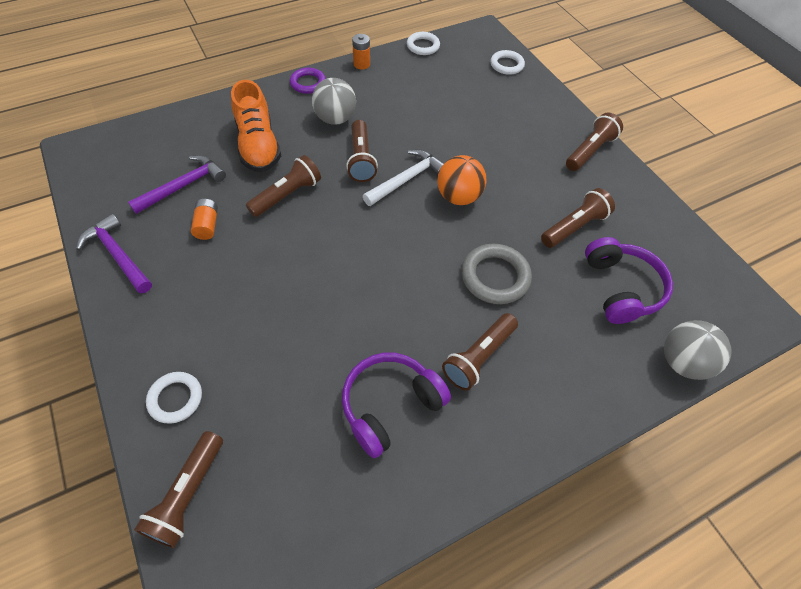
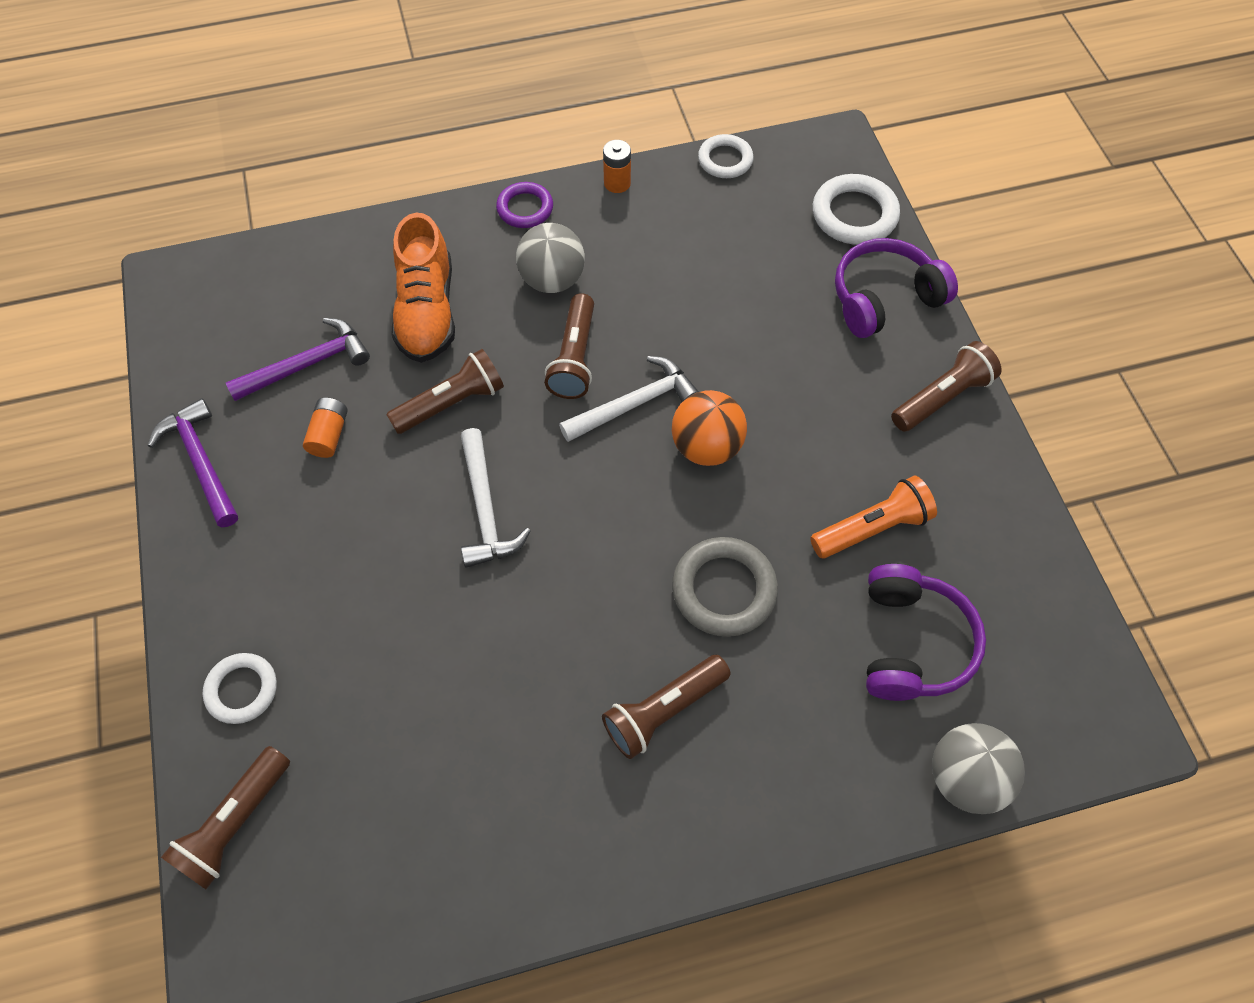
camera: 15 degrees right, 5 degrees up
(325, 254) = (485, 509): none -> white hammer
(390, 405) = (521, 757): purple headphones -> purple headphones (884, 298)
(506, 65) = (854, 215): white ring -> white ring, size x1.52
(574, 227) = (871, 528): brown flashlight -> orange flashlight

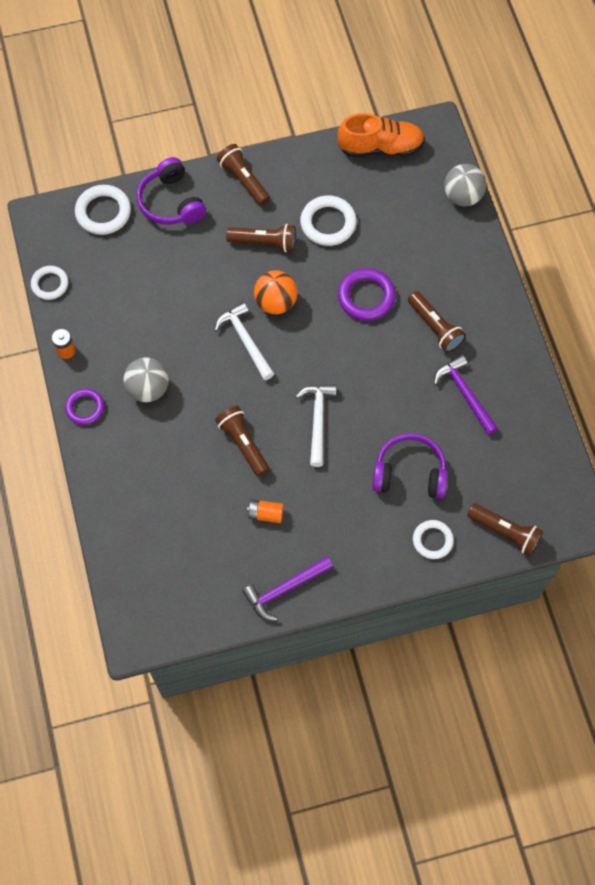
camera: 90 degrees left, 5 degrees up
(308, 364) = (211, 534): purple hammer -> purple hammer (465, 394)
(427, 311) = (171, 464): orange shoe -> orange shoe (380, 147)
(485, 509) = (318, 420): white hammer -> white hammer turned 75 degrees counterclockwise
(574, 358) = (210, 374): brown flashlight -> brown flashlight (264, 242)
(724, 589) = (366, 297): grey ring -> purple ring
(871, 528) = (328, 223): orange flashlight -> white ring
(911, 643) = (394, 211): purple headphones -> purple headphones (409, 473)

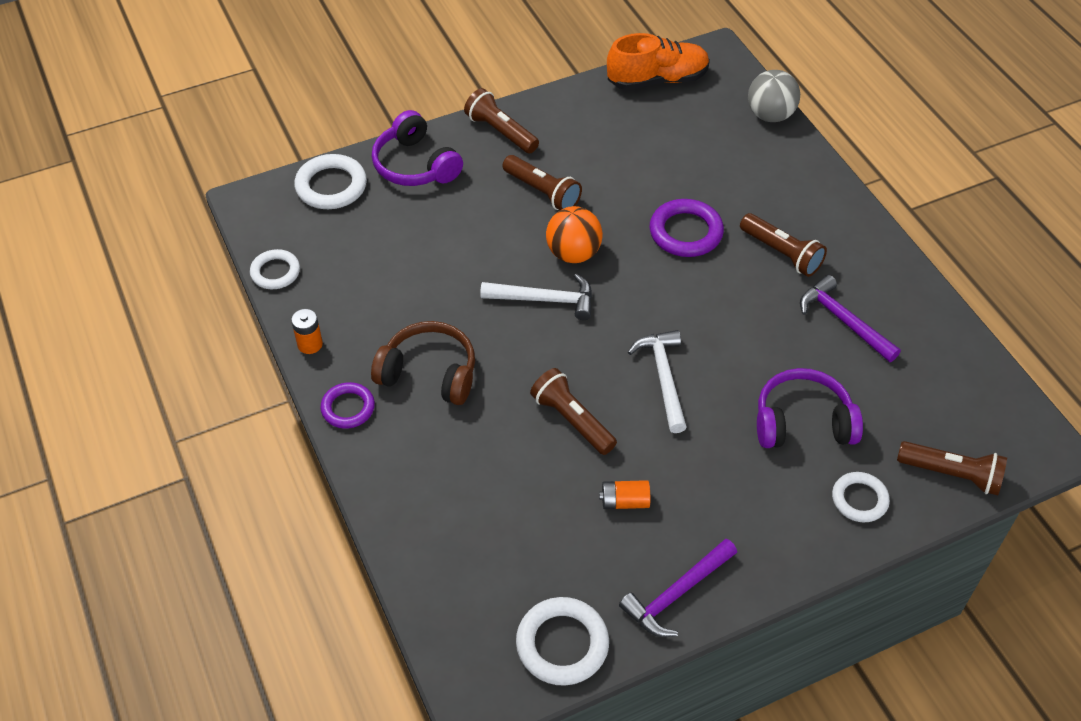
camera: 10 degrees left, 15 degrees down
(148, 389) = (429, 373): grey ball -> brown headphones
(245, 340) = (545, 300): white hammer -> white hammer turned 135 degrees clockwise
(264, 242) = (542, 192): brown flashlight -> brown flashlight turned 45 degrees clockwise
(328, 223) = (616, 162): white ring -> white ring (562, 644)

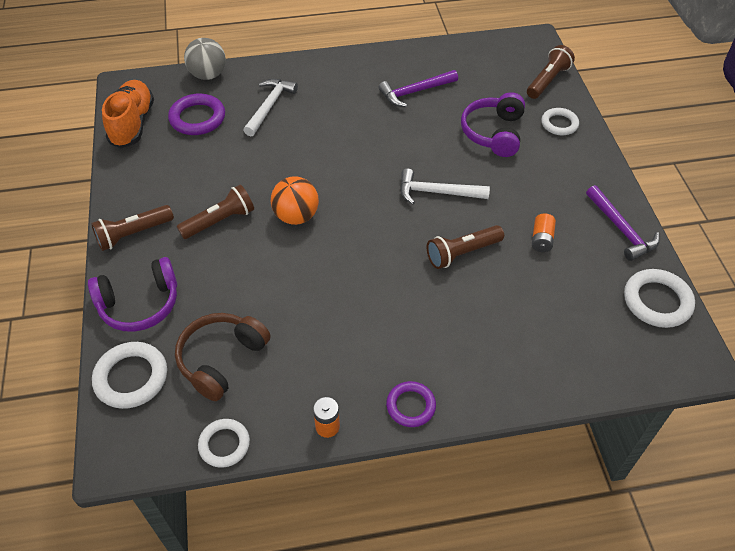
camera: 75 degrees left, 0 degrees up
(429, 373) = (389, 337): brown headphones -> brown headphones (221, 359)
(545, 300) = (338, 244): white hammer -> white hammer (270, 106)
(685, 232) = (303, 147): purple ring -> purple ring (197, 118)
(781, 253) = (344, 104): brown flashlight -> none

